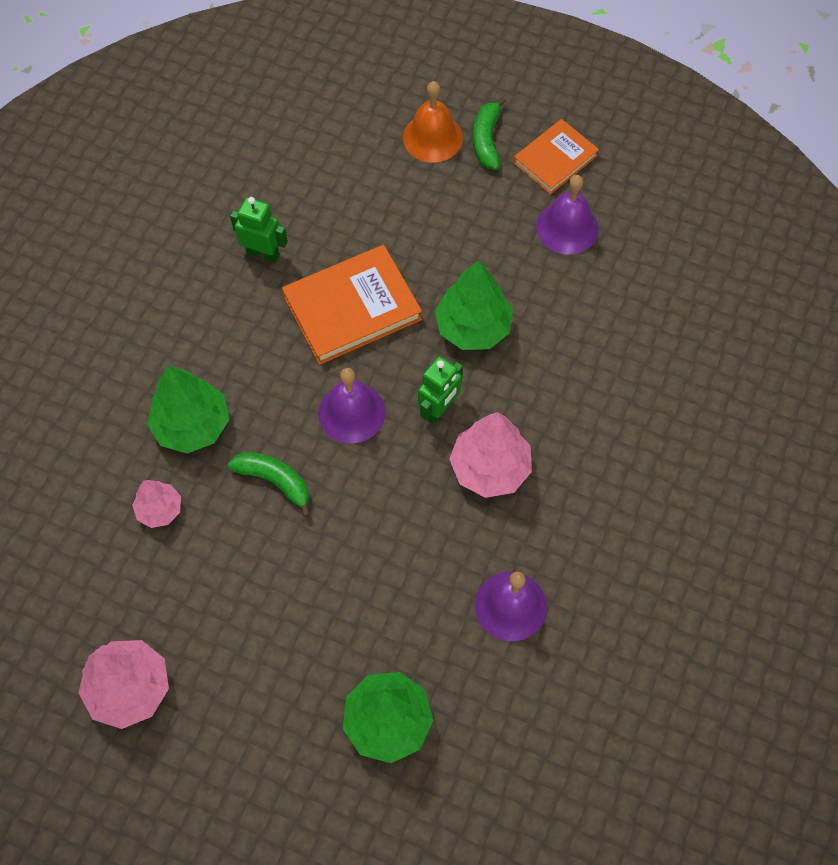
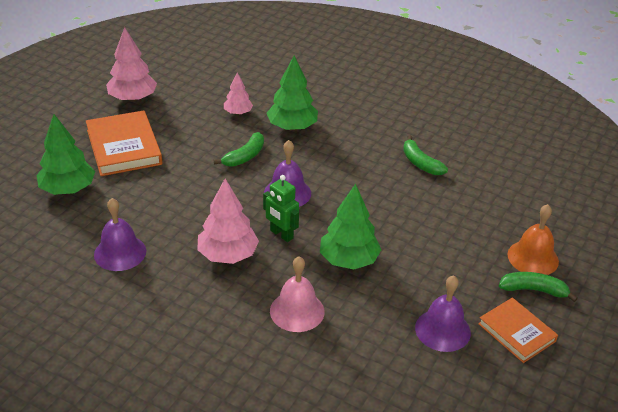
camera: 95 degrees right, 25 degrees down
(263, 254) = (420, 163): green robot -> green banana
(352, 308) = (372, 200): orange book -> orange book (124, 147)
(571, 375) = (297, 311): none -> pink bell

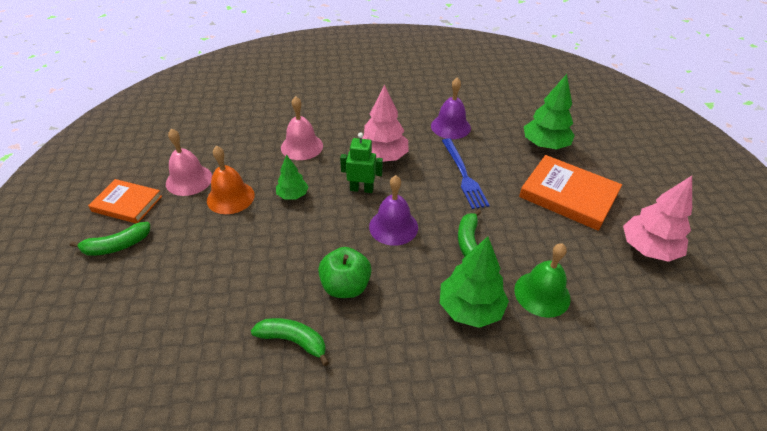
camera: 145 degrees right, 5 degrees up
(179, 201) = (463, 175): none -> blue fork
(238, 113) = (542, 294): pink tree -> green bell
(348, 260) = (293, 195): green tree -> green tree, size x0.59
(362, 174) = (345, 286): none -> green apple
(442, 330) = (189, 180): purple bell -> pink bell
(533, 258) = (122, 279): orange bell -> orange bell (230, 197)

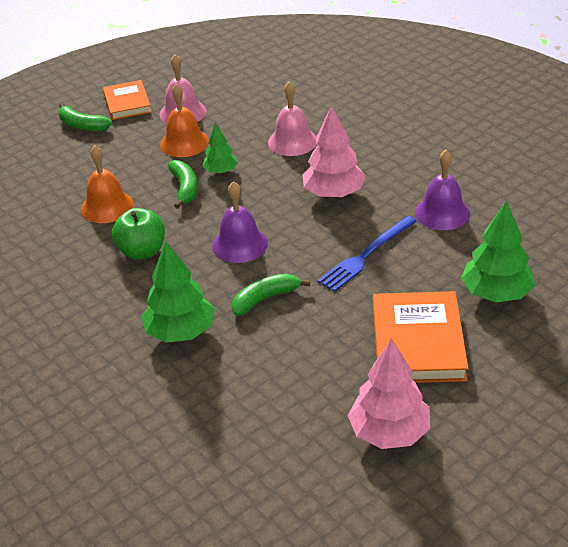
camera: 60 degrees right, 5 degrees down
(258, 282) = (107, 206): none -> orange bell
(293, 341) = (65, 253): green banana -> green banana (185, 188)
(361, 189) = (271, 203): green robot -> none
(542, 294) = (241, 371): green bell -> none

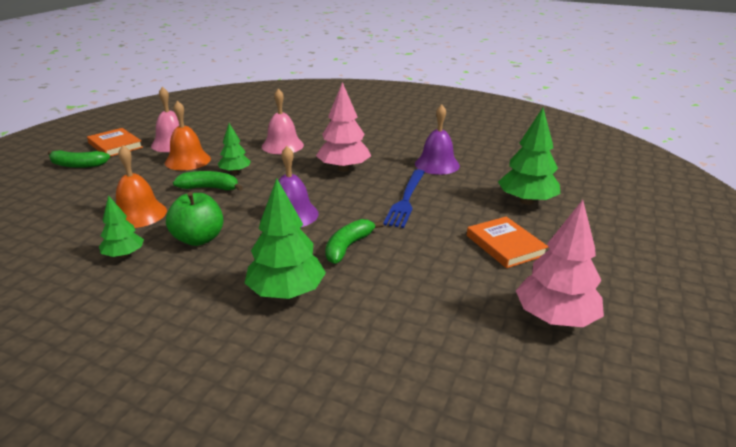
camera: 30 degrees left, 10 degrees down
(75, 252) = (124, 255): none -> green tree
(185, 188) = (210, 188): green banana -> green banana turned 45 degrees counterclockwise
(417, 342) = (505, 245): orange book -> orange book, size x0.64

